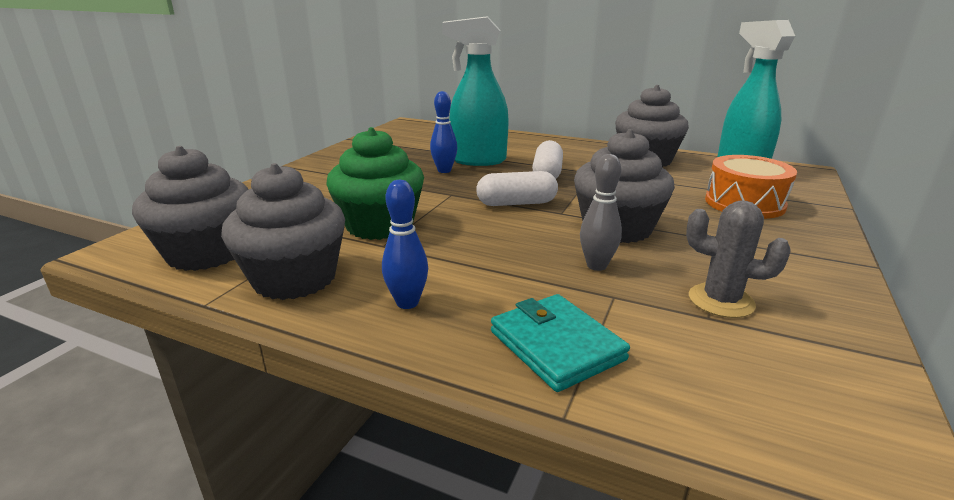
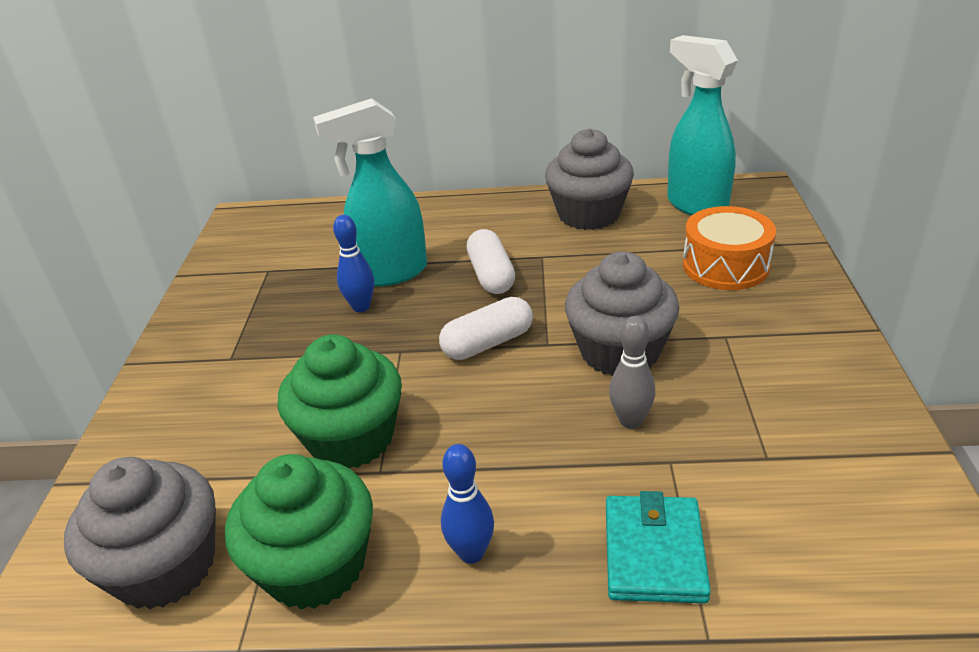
camera: 20 degrees left, 10 degrees up
(294, 278) = (315, 566): grey cupcake -> green cupcake
(556, 345) = (654, 552): turquoise wallet -> turquoise wallet turned 60 degrees clockwise
(721, 301) = (768, 430): grey cactus -> none

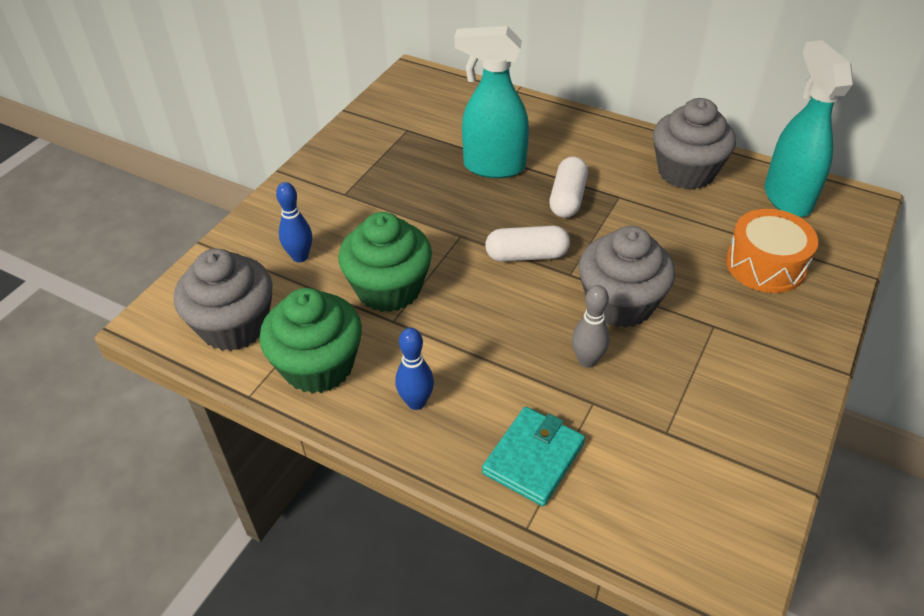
camera: 25 degrees right, 10 degrees up
(361, 307) = (455, 188): blue bowling pin -> blue bowling pin (300, 257)

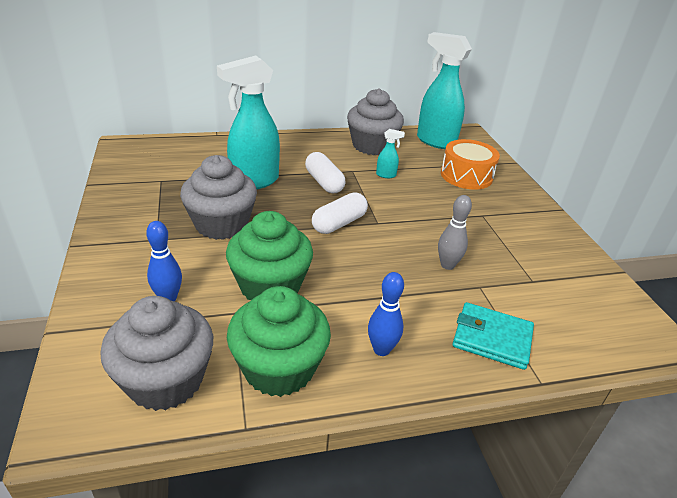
camera: 45 degrees left, 10 degrees down
(533, 458) = (492, 338): turquoise wallet -> turquoise wallet turned 60 degrees counterclockwise
(620, 303) = (424, 226): grey cupcake -> grey cupcake (221, 224)
(654, 219) = (386, 175): none -> turquoise spray bottle

